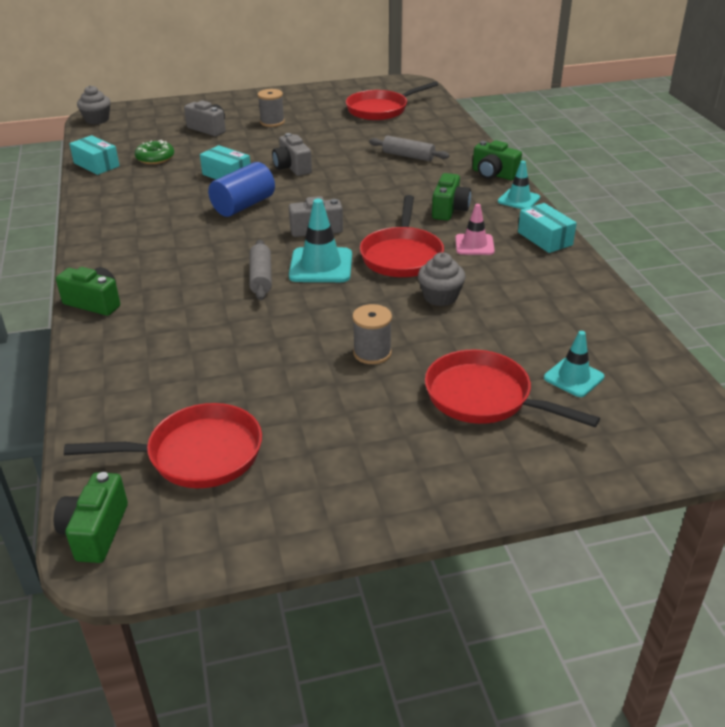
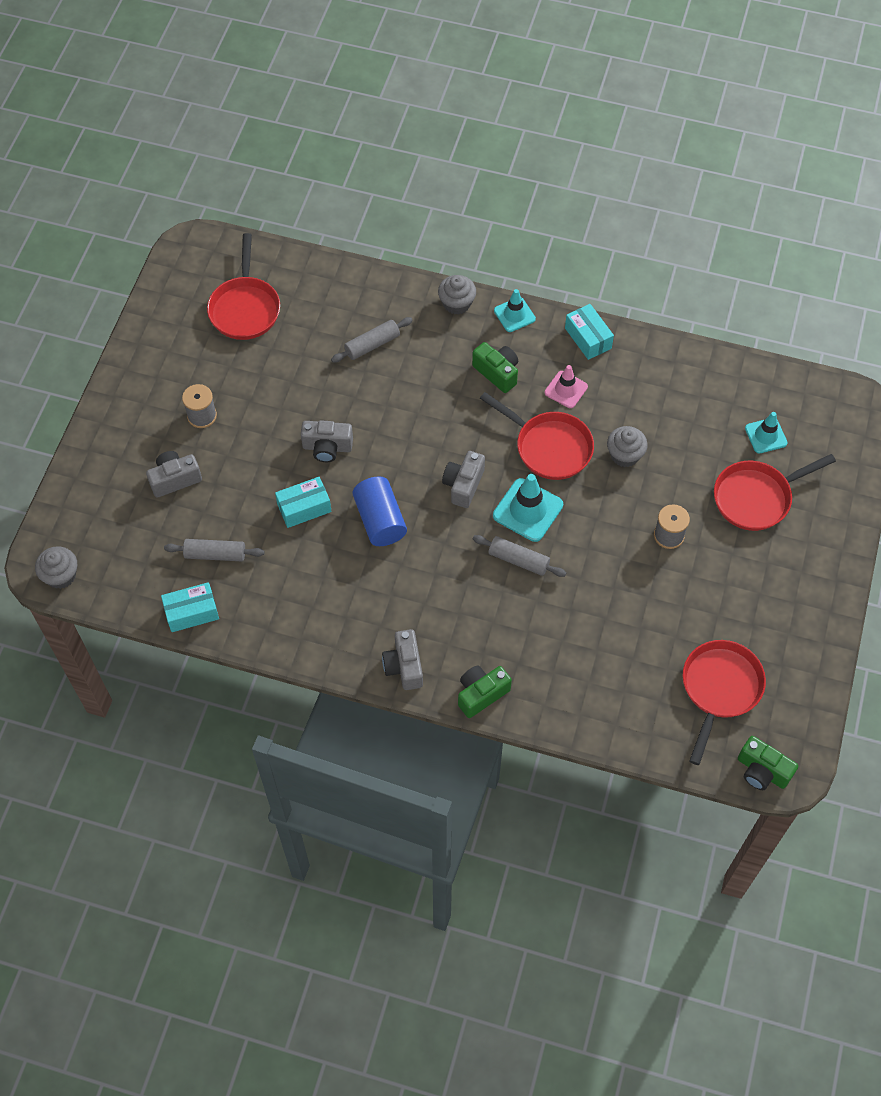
camera: 60 degrees left, 25 degrees up
(102, 257) = (404, 666): none -> grey camera
(155, 158) = (215, 554): green donut -> grey rolling pin
(494, 174) = (456, 303): green camera -> grey cupcake
(544, 238) = (588, 338): turquoise box -> turquoise box turned 60 degrees clockwise

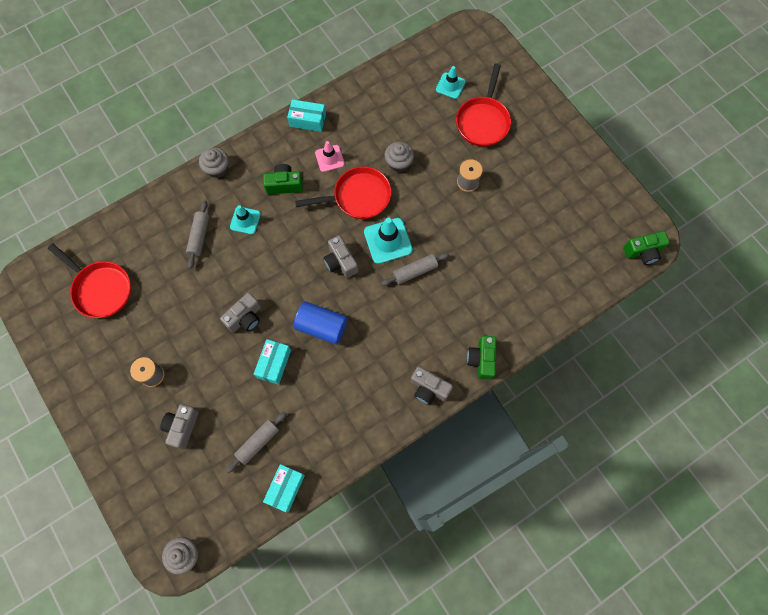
camera: 50 degrees left, 10 degrees up
(514, 315) = (255, 145): turquoise traffic cone -> turquoise traffic cone (245, 220)
(719, 689) = (579, 233): red pan -> none

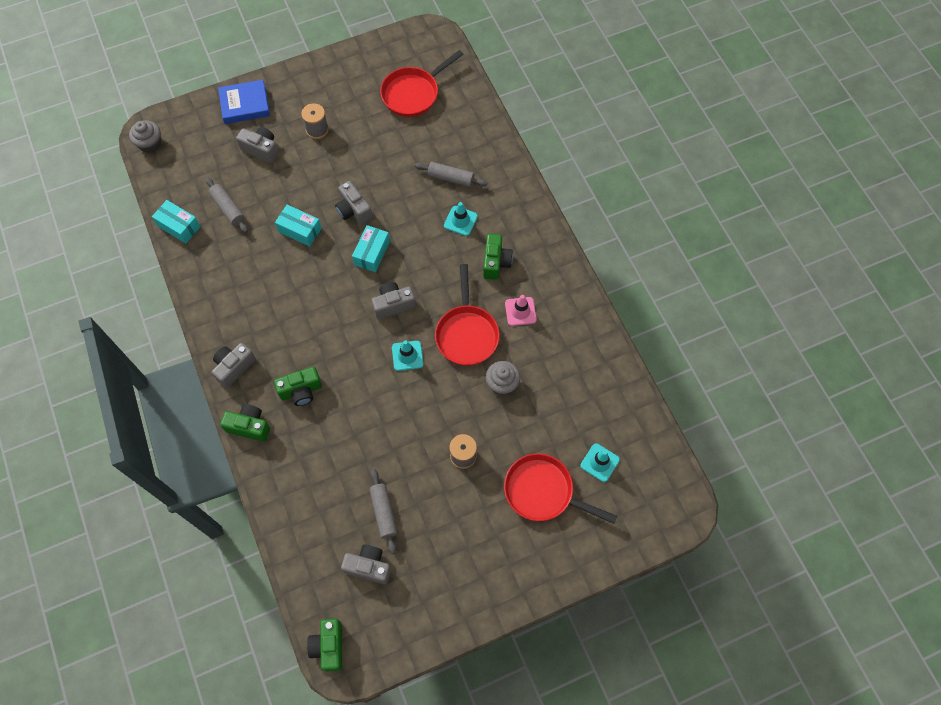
camera: 100 degrees right, 5 degrees down
(125, 460) = (245, 104): none -> blue book
(217, 168) = (526, 201): grey cupcake -> none
(307, 120) = (573, 295): turquoise box -> turquoise box (372, 253)
(322, 326) = (326, 277): blue cylinder -> none
(388, 241) = (407, 356): turquoise traffic cone -> turquoise traffic cone, size x0.64
(415, 271) = (365, 377): grey rolling pin -> grey rolling pin (384, 512)
(439, 323) = (301, 391): none -> green camera
(575, 235) = (368, 566): none -> grey camera

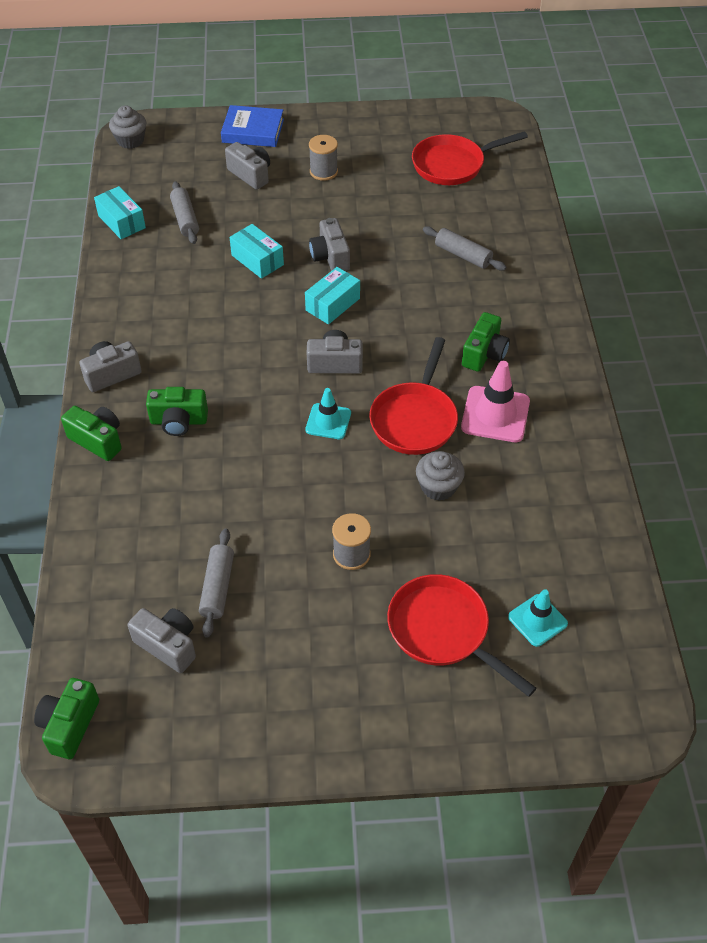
camera: 20 degrees right, 15 degrees down
(460, 221) = (457, 300): turquoise traffic cone -> none
(520, 311) = (495, 414): pink traffic cone -> pink traffic cone, size x1.56

